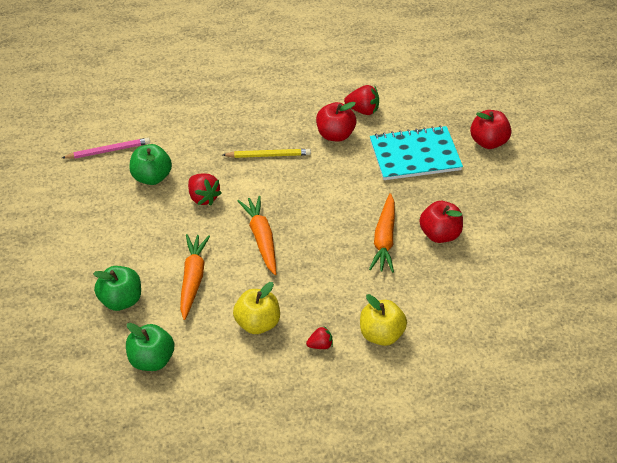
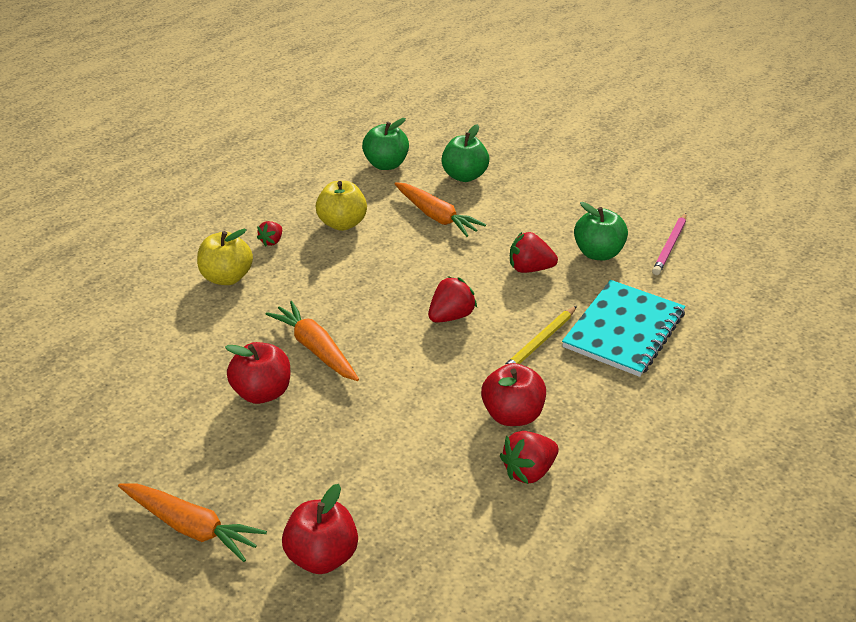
camera: 135 degrees right, 10 degrees down
(261, 238) = (429, 274): orange carrot -> orange carrot (191, 527)
(289, 203) = (451, 316): none -> red strawberry
(415, 155) = (393, 461): turquoise notebook -> turquoise notebook (624, 330)

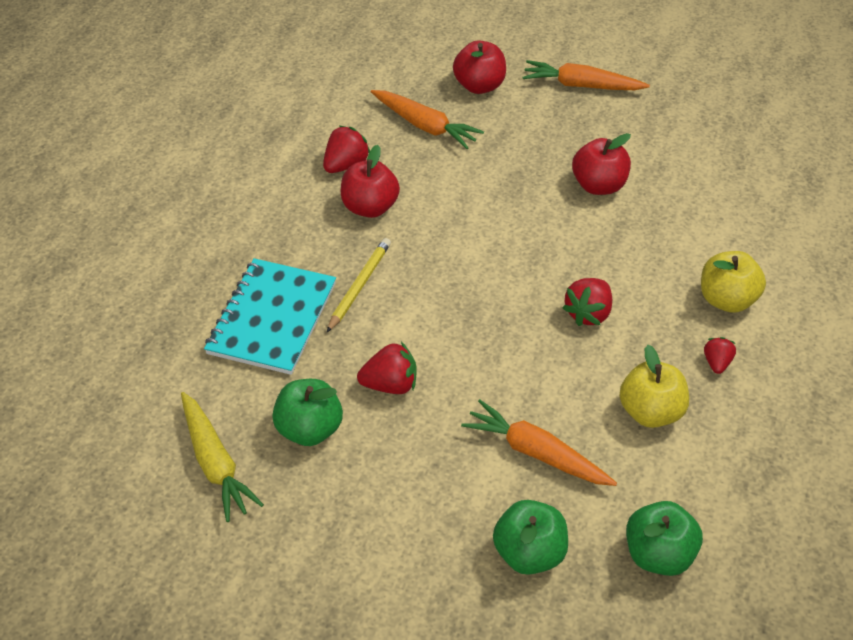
camera: 165 degrees right, 10 degrees up
(315, 349) = (578, 235): orange carrot -> orange carrot (425, 126)
(451, 316) = (460, 299): red strawberry -> red strawberry (588, 313)
(670, 246) = (215, 463): pink pencil -> yellow carrot

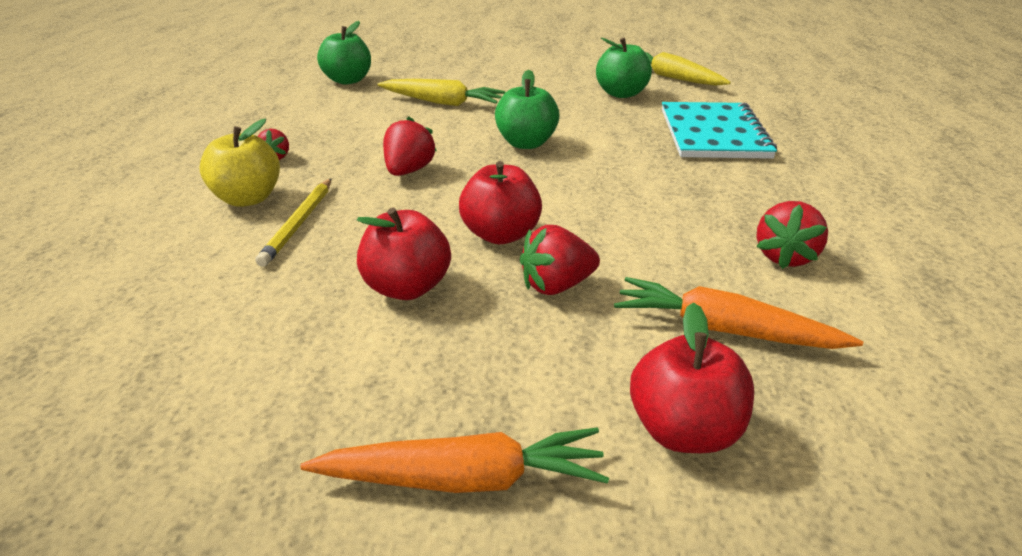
camera: 165 degrees right, 15 degrees down
(359, 286) = (655, 160): yellow pencil -> yellow pencil (299, 223)
(370, 207) = (706, 219): red apple -> red apple (501, 235)
(390, 385) = (577, 116): red strawberry -> red strawberry (556, 286)
(529, 553) = (437, 73): green apple -> green apple (526, 143)
(536, 453) = (442, 102): orange carrot -> yellow carrot
(650, 412) = (347, 127): yellow apple -> none

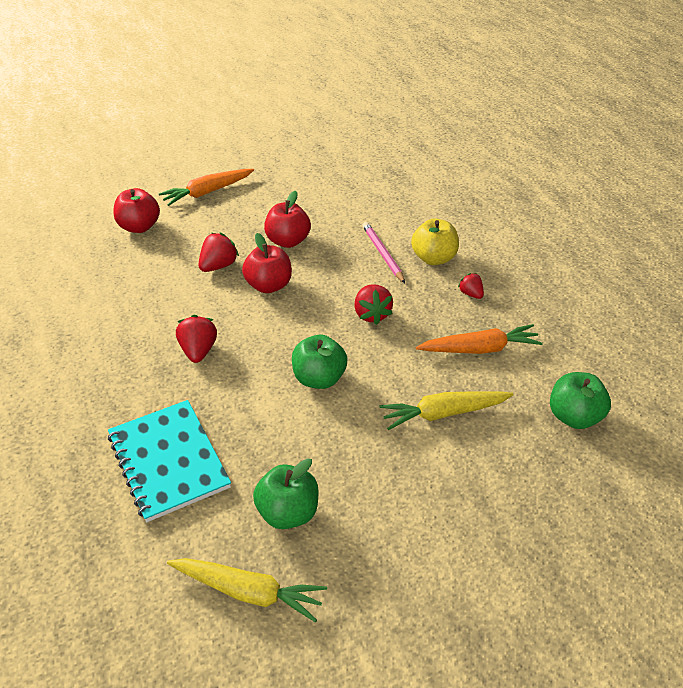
camera: 150 degrees right, 10 degrees up
(299, 223) = (383, 254): yellow pencil -> pink pencil
(724, 330) = (130, 270): orange carrot -> orange carrot (480, 349)
(785, 257) = (101, 327): red strawberry -> red strawberry (198, 351)

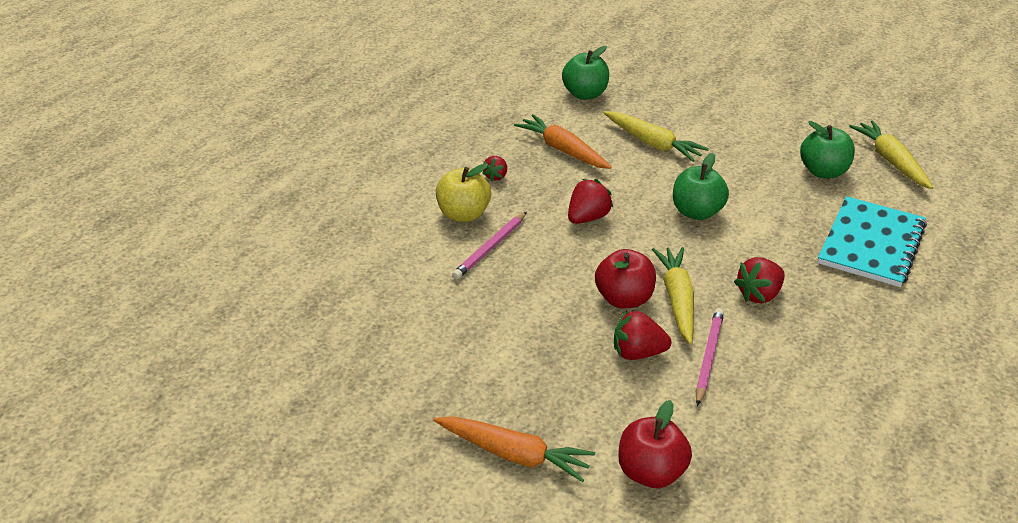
camera: 125 degrees left, 5 degrees down
(179, 292) = (708, 357): none -> pink pencil
(240, 308) = (677, 300): none -> yellow carrot
(288, 241) = (539, 324): red apple -> none

